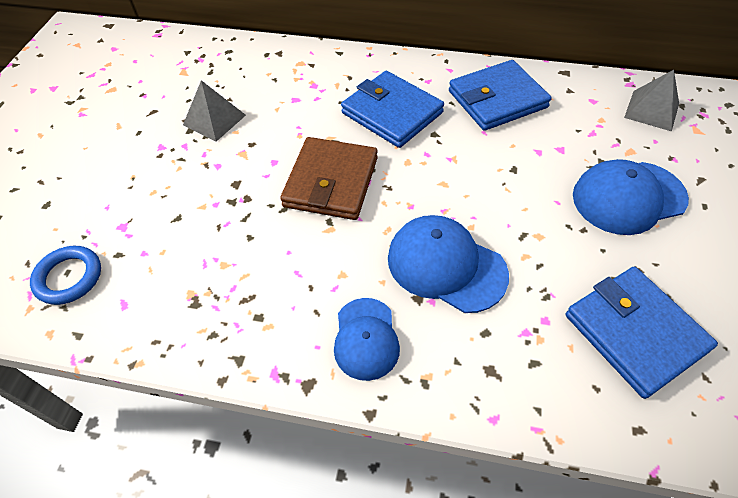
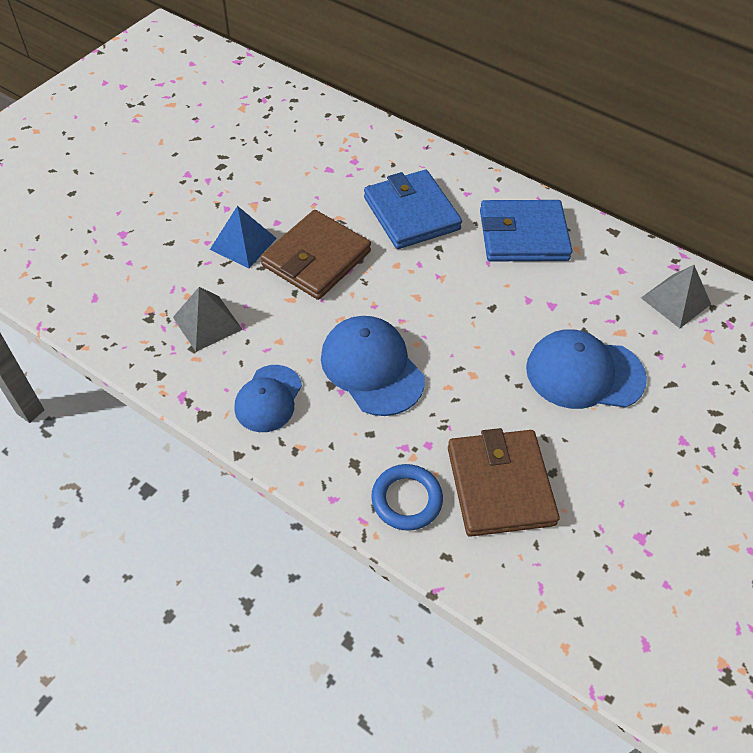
camera: 20 degrees right, 0 degrees up
(69, 277) = (63, 260): blue ring -> blue ring (406, 499)
(214, 120) = (245, 164): grey pyramid -> grey pyramid (207, 323)
(252, 193) = (243, 243): none -> blue pyramid
(634, 332) = (500, 485): blue wallet -> brown wallet

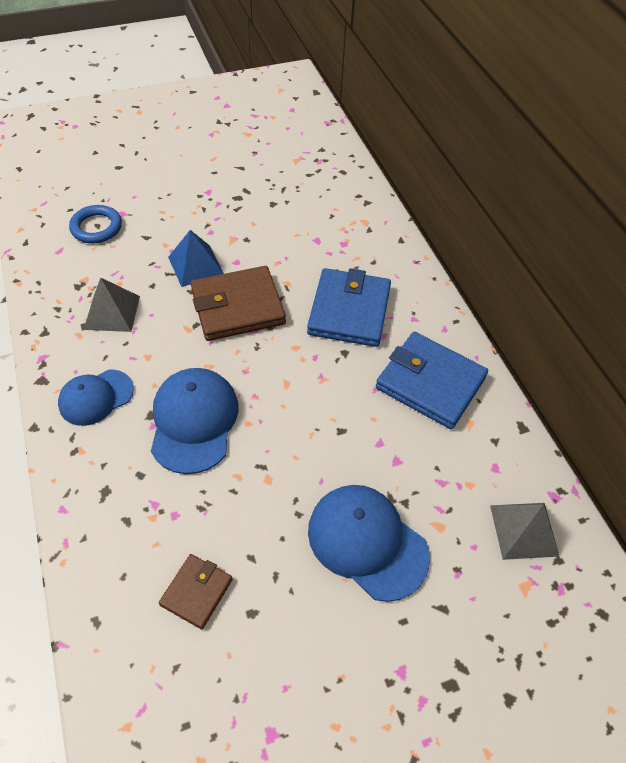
camera: 35 degrees right, 0 degrees up
(406, 499) = (113, 550): blue ring -> blue ring (96, 227)
(500, 485) = (196, 592): brown wallet -> brown wallet, size x0.54

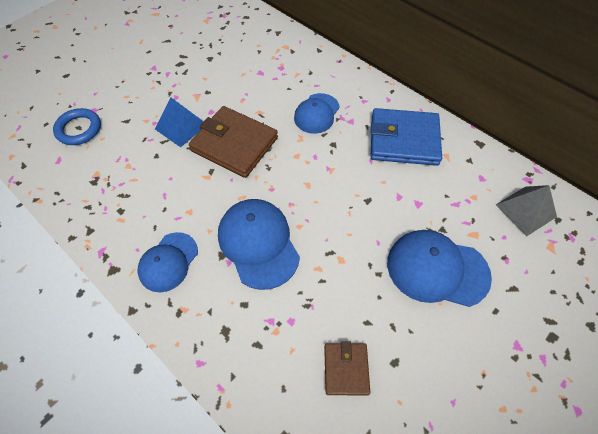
camera: 25 degrees left, 5 degrees up
(112, 312) = (137, 190): grey pyramid -> none
(238, 307) = (234, 144): brown wallet -> brown wallet turned 75 degrees clockwise
(349, 311) = (317, 113): blue wallet -> blue cap

